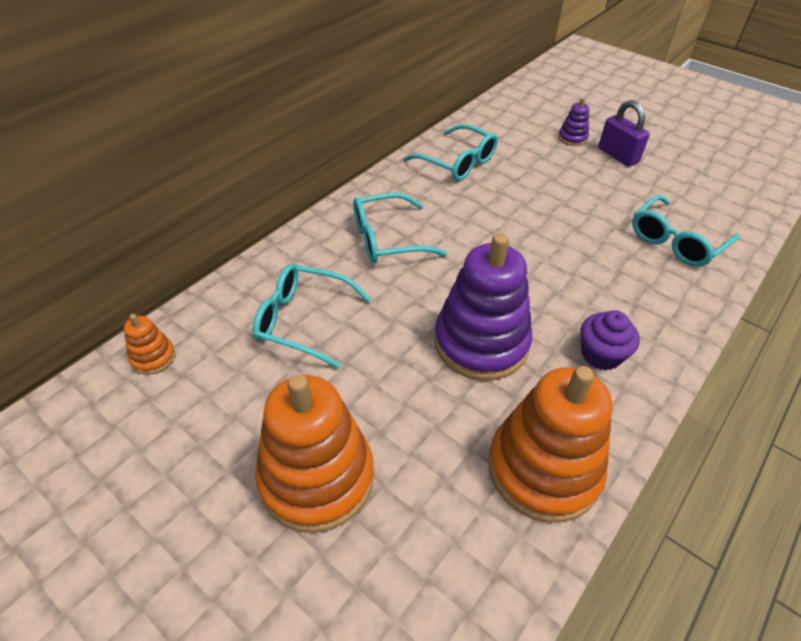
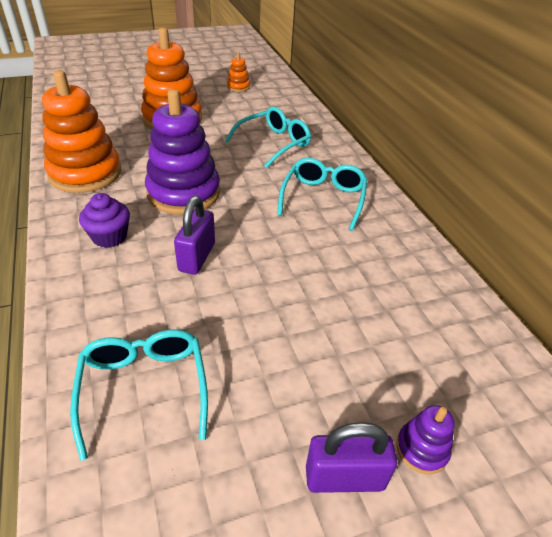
camera: 120 degrees right, 5 degrees down
(153, 357) = (291, 103): orange stacking toy -> orange stacking toy (238, 87)
(458, 162) = (415, 290): turquoise glasses -> none
(552, 279) = (197, 257): none -> purple padlock

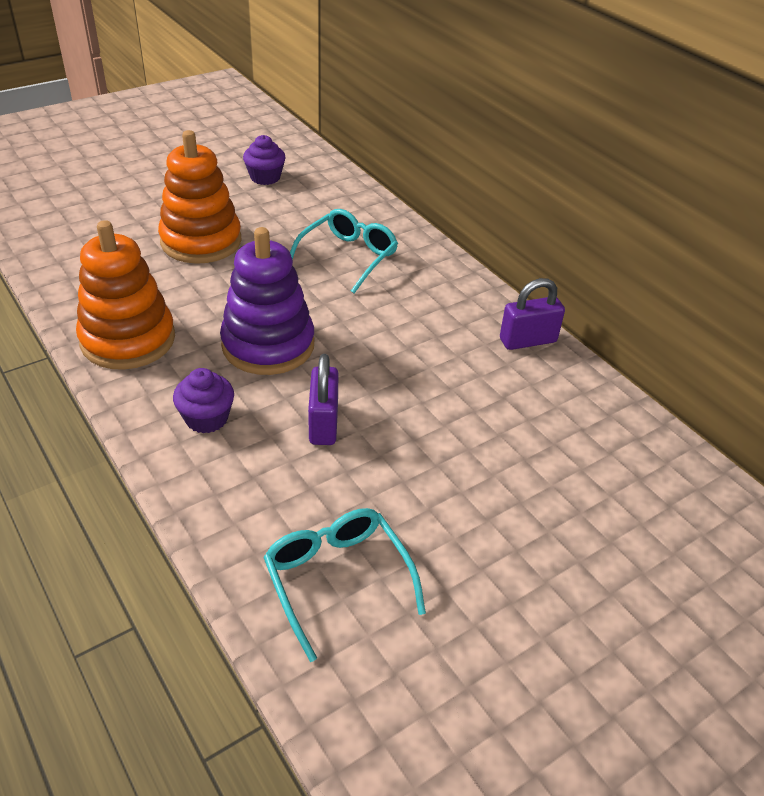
camera: 15 degrees left, 0 degrees up
(238, 87) = (265, 177): orange stacking toy -> purple cupcake
(323, 198) = (438, 323): turquoise glasses -> none
(344, 478) = (570, 617): purple padlock -> purple padlock (528, 341)
(422, 449) = (632, 574): purple stacking toy -> none

